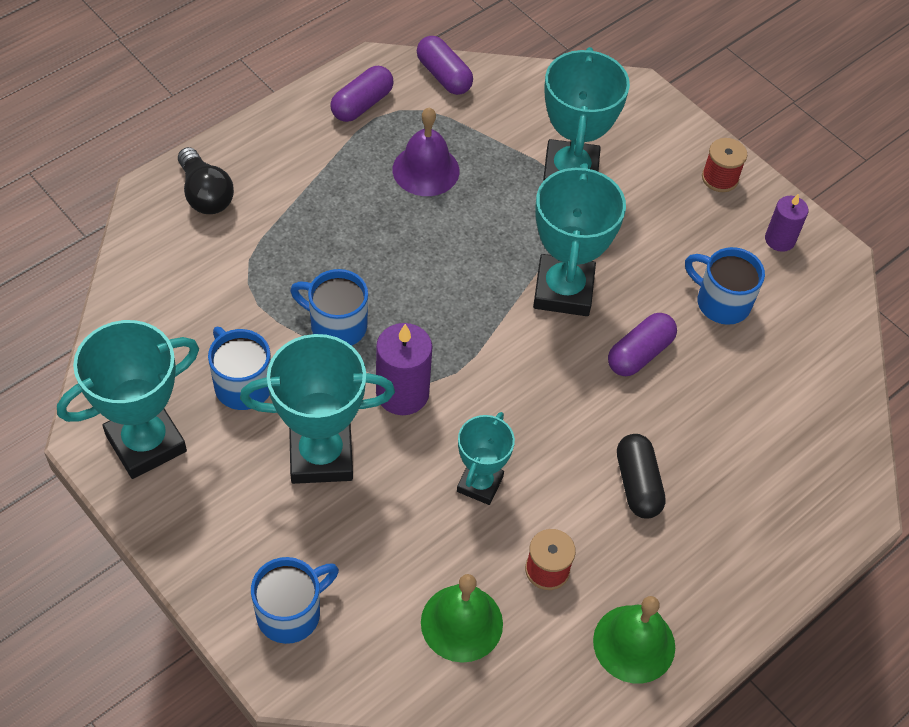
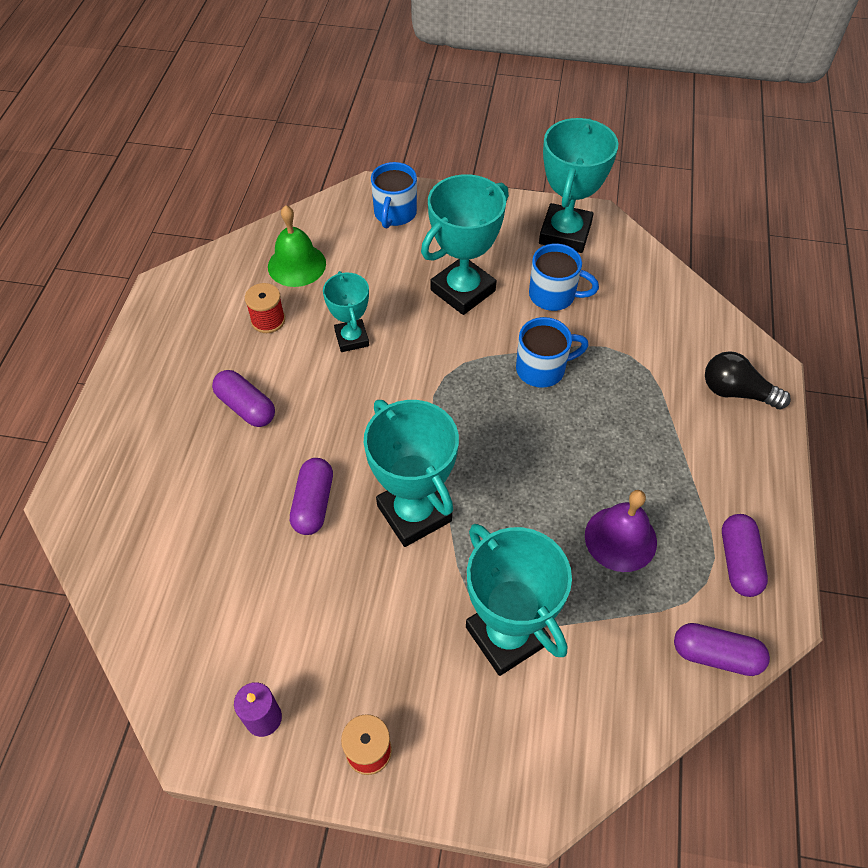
camera: 145 degrees right, 0 degrees up
(402, 393) = (454, 357): purple candle -> none
(634, 643) = (184, 316): green bell -> none
(637, 484) = (246, 407): black capsule -> purple capsule
(721, 302) = (277, 602): blue mug -> none

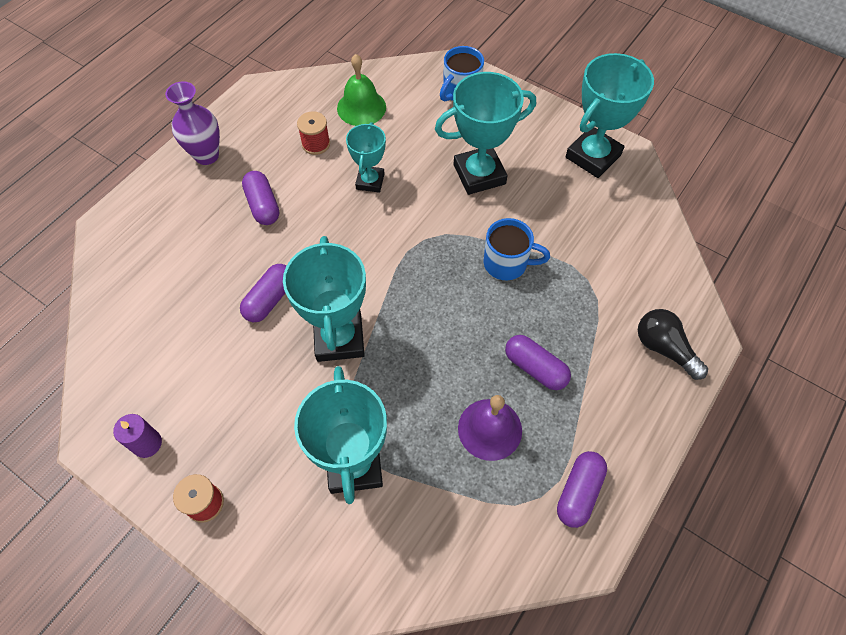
camera: 25 degrees right, 5 degrees up
(147, 377) = (207, 155): none -> purple vase
(553, 295) = (552, 205): blue mug -> none
(716, 655) = (512, 560): purple capsule -> purple capsule (535, 368)

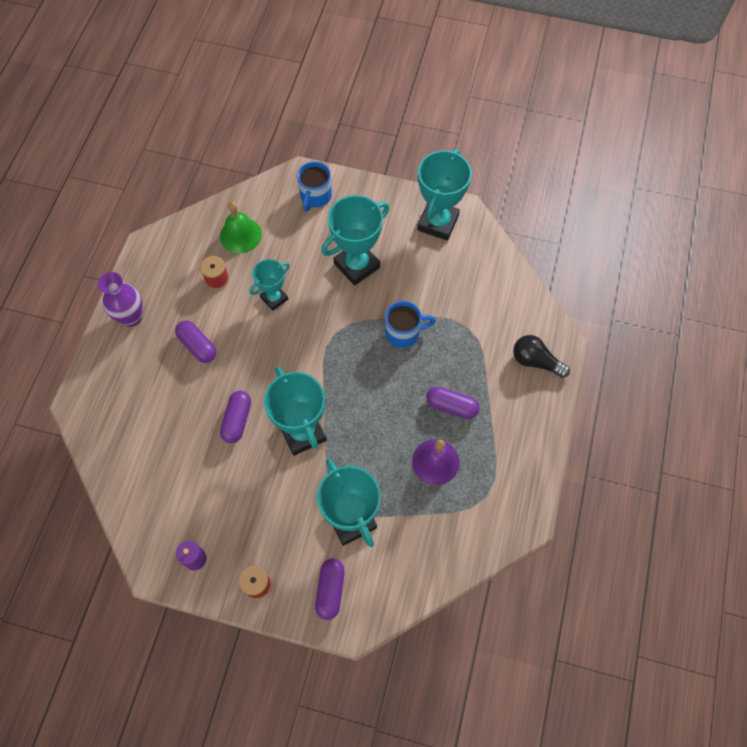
camera: 20 degrees left, 5 degrees up
(370, 181) = (274, 298): turquoise trophy -> turquoise trophy turned 60 degrees clockwise
(578, 492) = (510, 484): purple capsule -> purple capsule (330, 590)

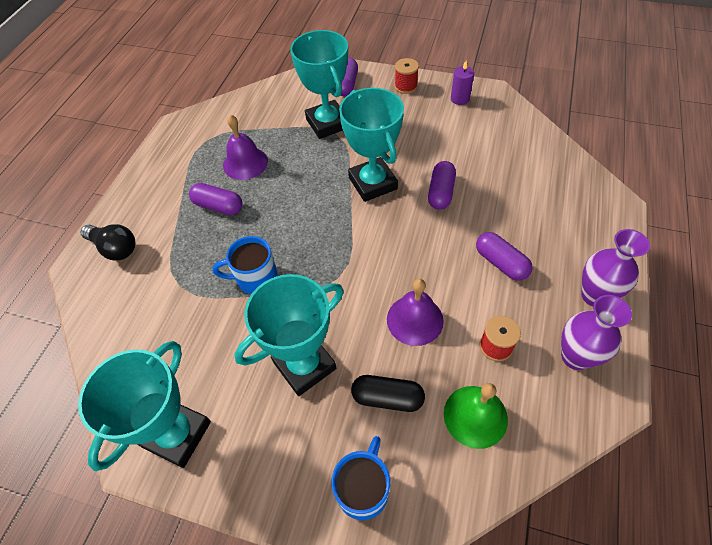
camera: 175 degrees left, 10 degrees down
(162, 272) = (575, 357): none -> purple vase
(274, 298) = (415, 320): turquoise trophy -> purple bell
(298, 245) = (387, 398): none -> black capsule

